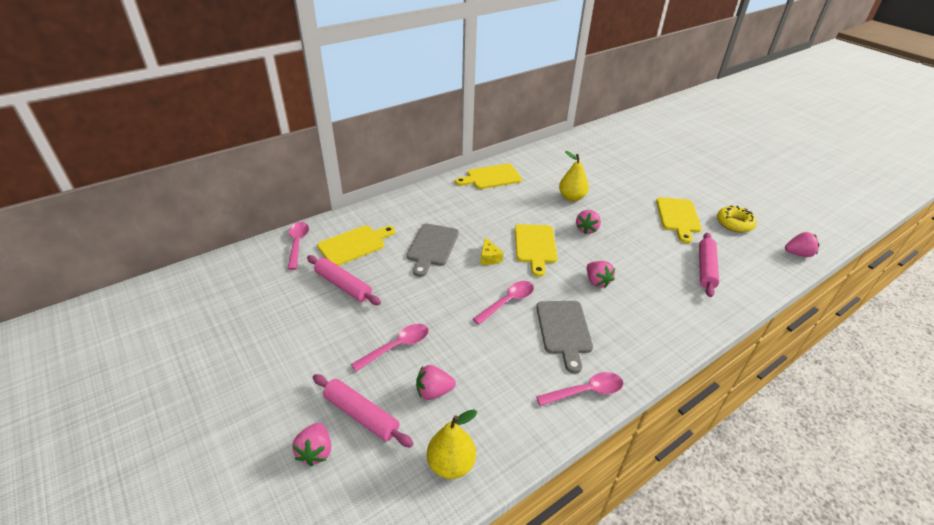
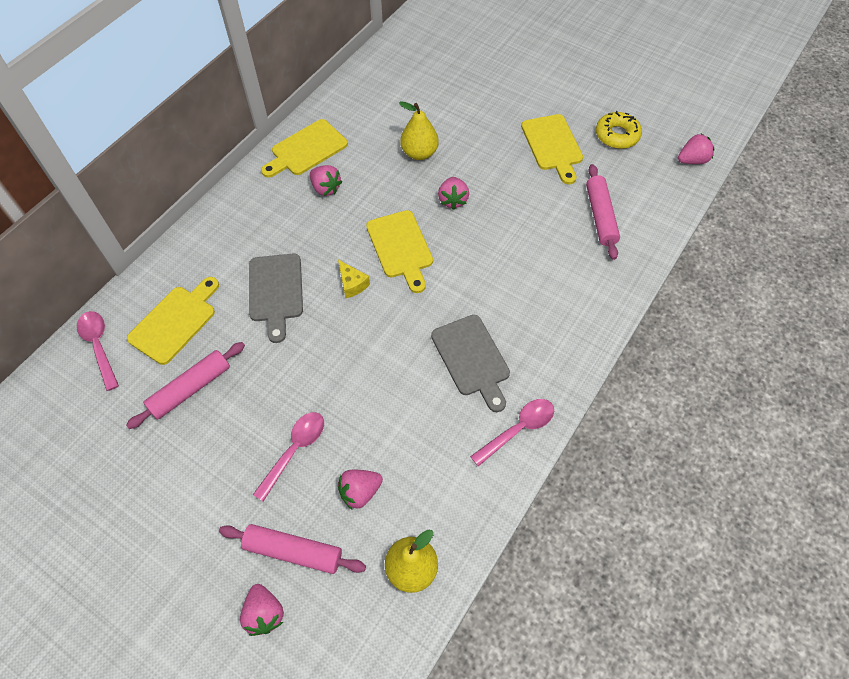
camera: 20 degrees left, 20 degrees up
(343, 285) = (190, 389): pink rolling pin -> pink rolling pin turned 60 degrees counterclockwise
(508, 302) = (397, 342): pink spoon -> none
(597, 281) = (487, 277): pink strawberry -> pink strawberry (325, 188)

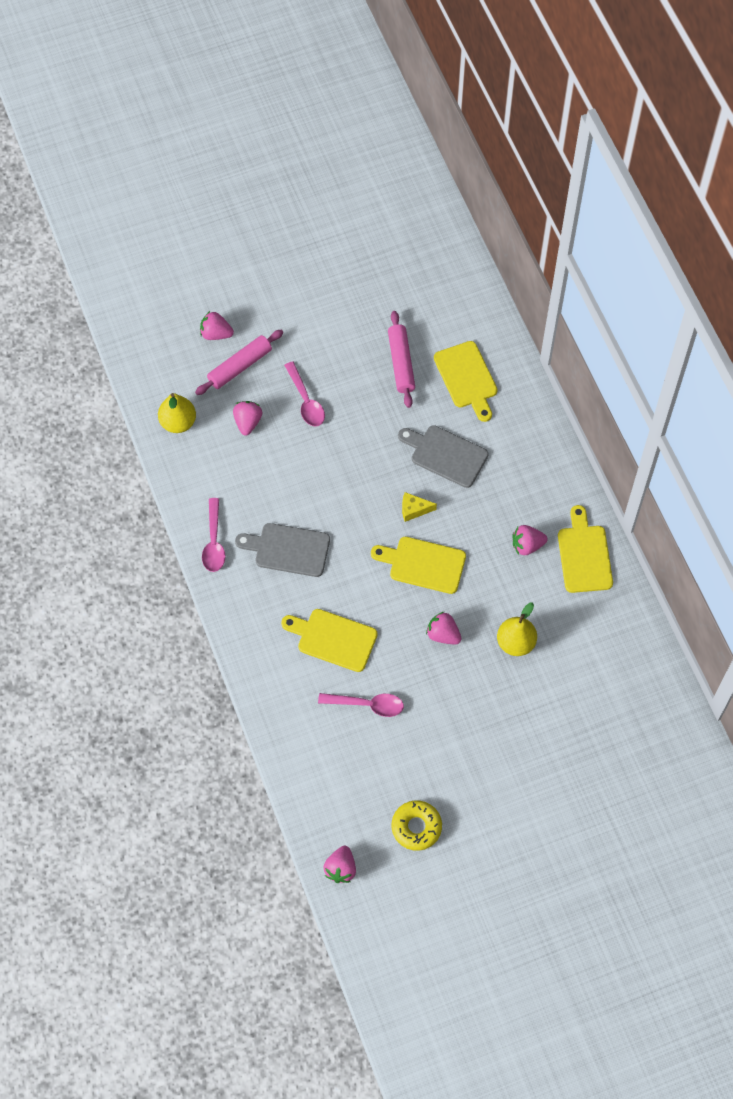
camera: 125 degrees right, 5 degrees up
(99, 346) = (480, 323): pink spoon -> pink spoon (367, 704)
(553, 145) = (445, 761): yellow cutting board -> yellow cutting board (333, 639)
(600, 216) = (341, 738): pink rolling pin -> none

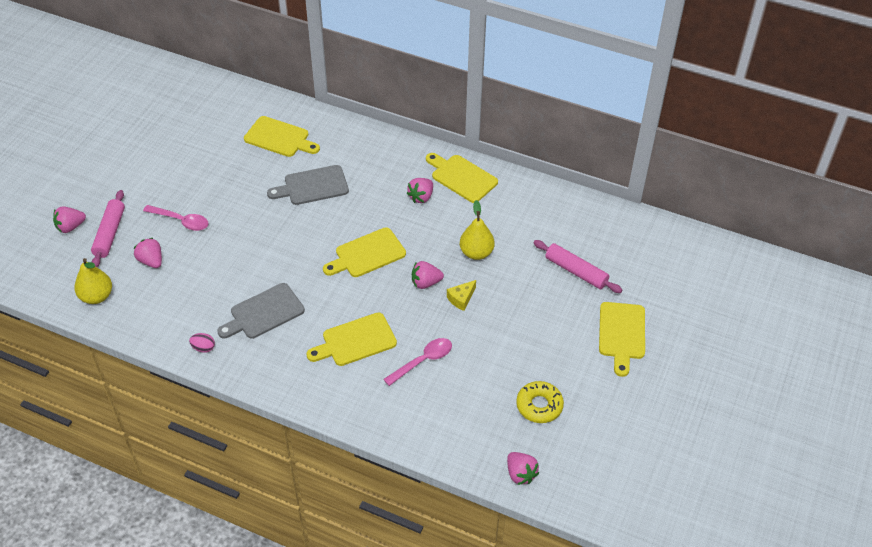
camera: 45 degrees left, 15 degrees down
(214, 542) = (203, 348): pink spoon -> pink egg
(401, 363) = (225, 158): pink rolling pin -> pink rolling pin (576, 271)
(414, 509) = (326, 229): yellow cheese -> yellow cheese (461, 299)
(554, 828) = (622, 334): none -> yellow cutting board

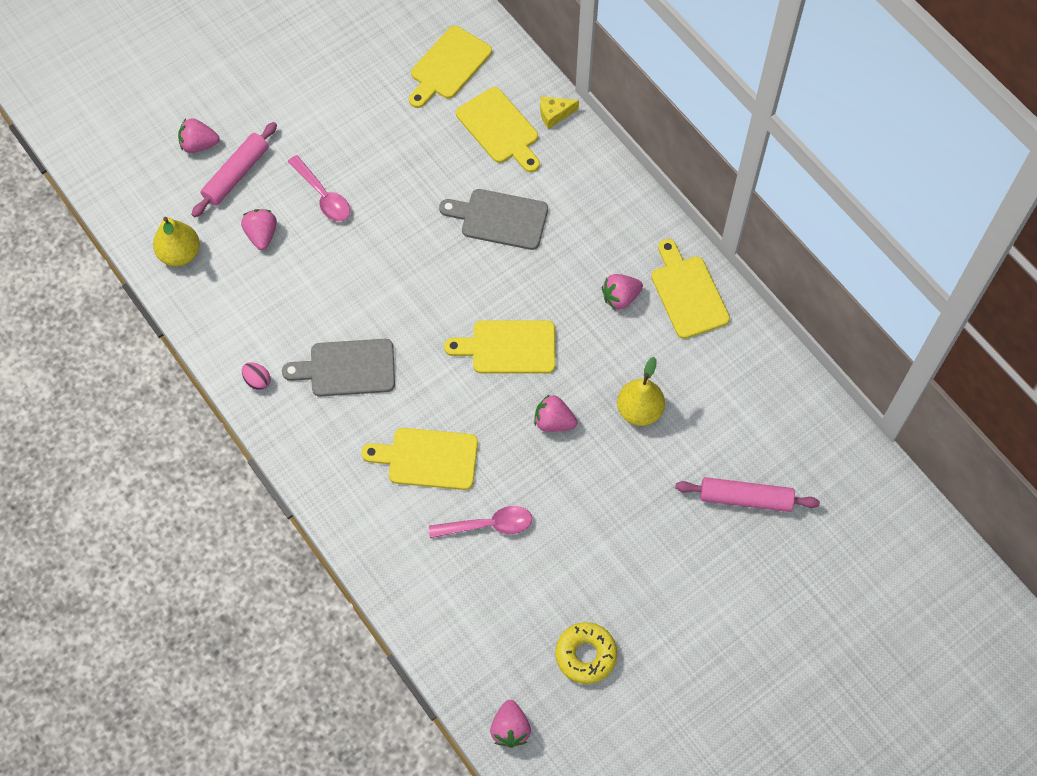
camera: 30 degrees right, 15 degrees up
(461, 299) = (582, 465): yellow cheese -> yellow cheese (554, 114)
(576, 271) = (745, 498): pink rolling pin -> pink rolling pin turned 60 degrees counterclockwise
(622, 334) = (746, 614): yellow cutting board -> yellow cutting board (448, 66)

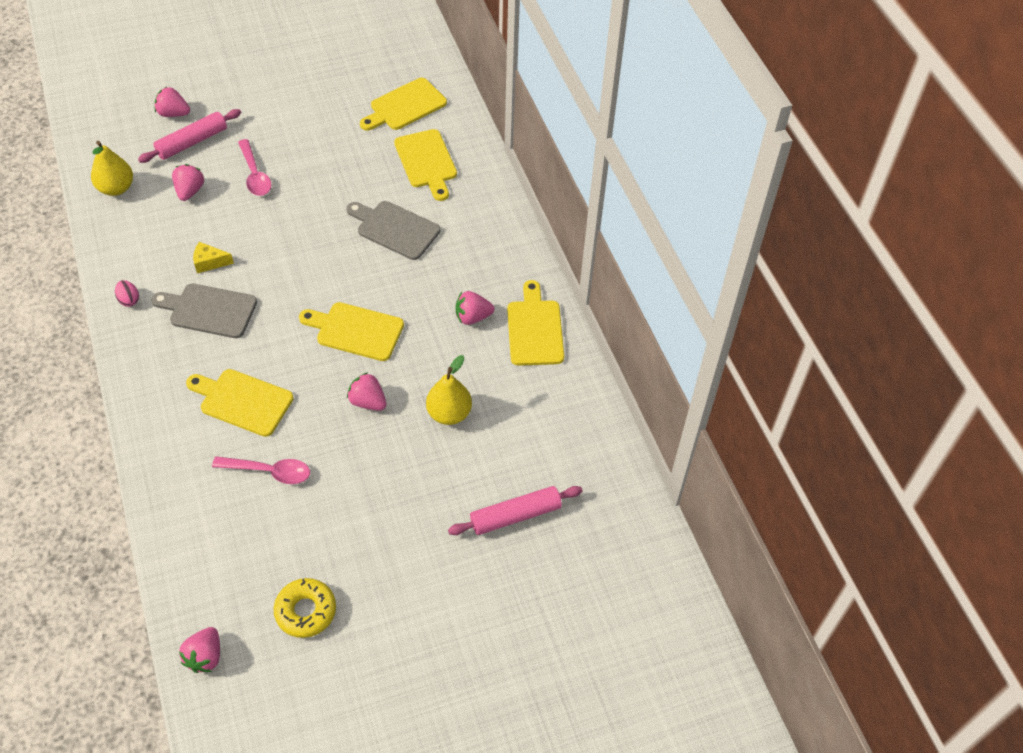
camera: 15 degrees right, 10 degrees down
(554, 114) = (478, 162): yellow cheese -> yellow cheese (209, 262)
(745, 498) = (515, 515): pink rolling pin -> pink rolling pin turned 45 degrees counterclockwise

